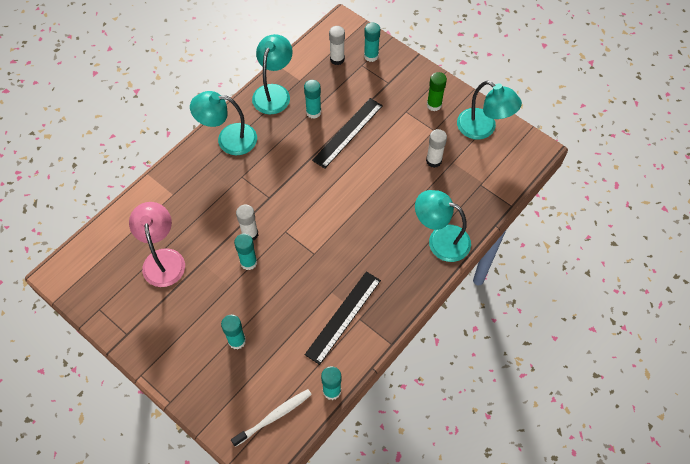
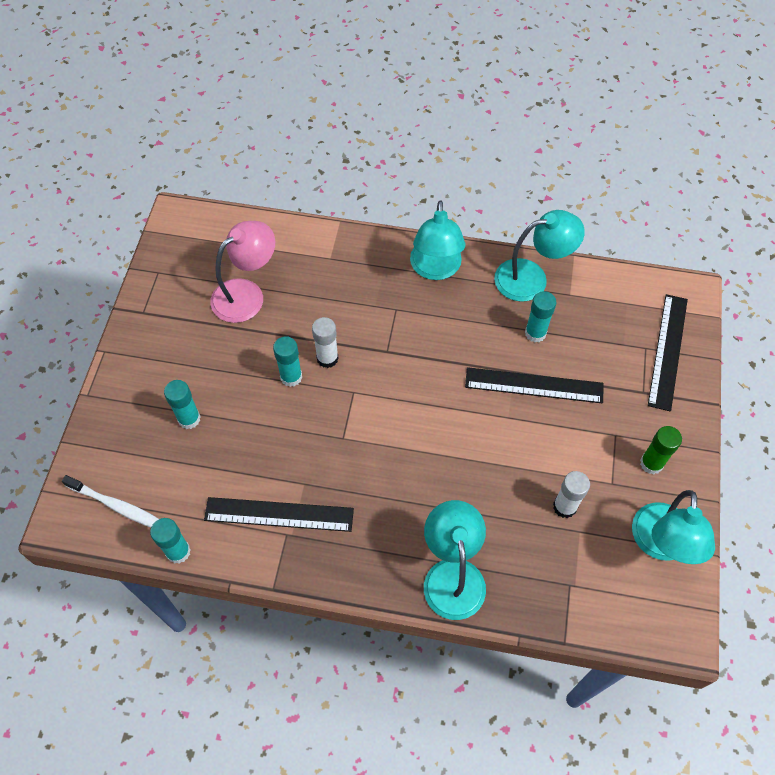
camera: 60 degrees right, 0 degrees up
(228, 139) = (435, 269): turquoise lamp -> turquoise lamp turned 150 degrees counterclockwise
(337, 59) = (632, 316): white glue stick -> none
(371, 56) = (667, 351): turquoise glue stick -> black ruler

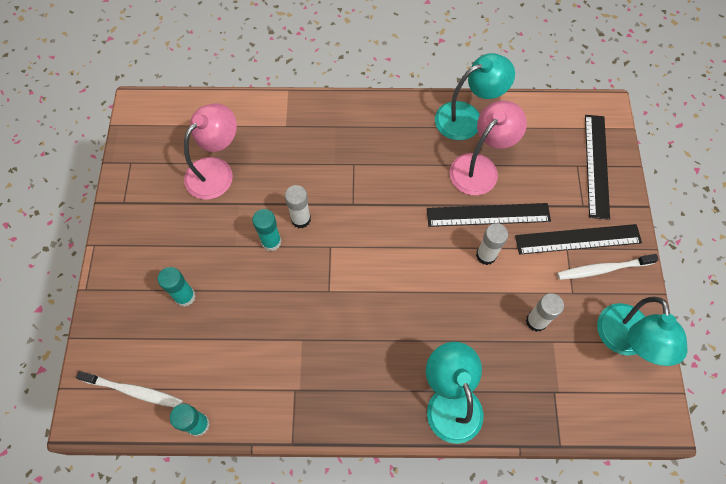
camera: 10 degrees left, 5 degrees up
(279, 514) = (284, 372): black ruler -> black ruler (578, 239)
(435, 269) = (381, 122): turquoise lamp -> none
(522, 428) = (486, 255): none -> white glue stick
(535, 333) = (480, 167): turquoise glue stick -> pink lamp
(651, 463) = (602, 269): green glue stick -> white toothbrush

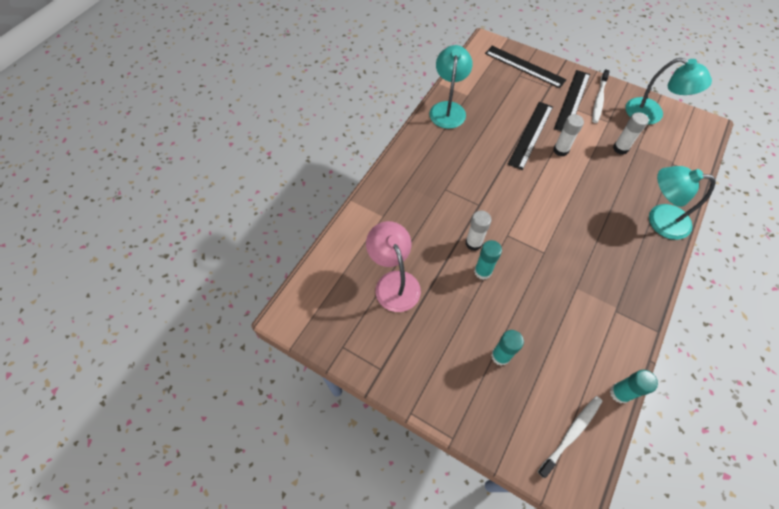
camera: 60 degrees left, 5 degrees down
(480, 167) = (491, 121): pink lamp -> none

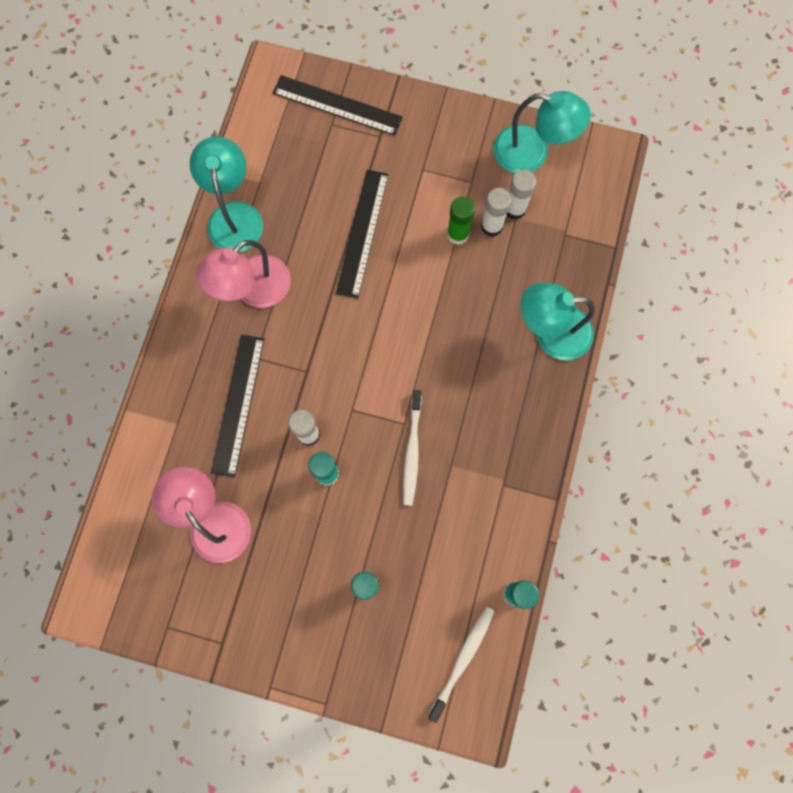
camera: 15 degrees left, 15 degrees up
(451, 151) = (253, 290): none -> pink lamp
(560, 150) = (408, 250): white glue stick -> white glue stick (515, 209)
(572, 101) = (416, 155): black ruler -> black ruler (238, 404)
(596, 148) = (458, 234): none -> green glue stick
(599, 100) = (454, 144): white toothbrush -> white toothbrush (412, 451)

